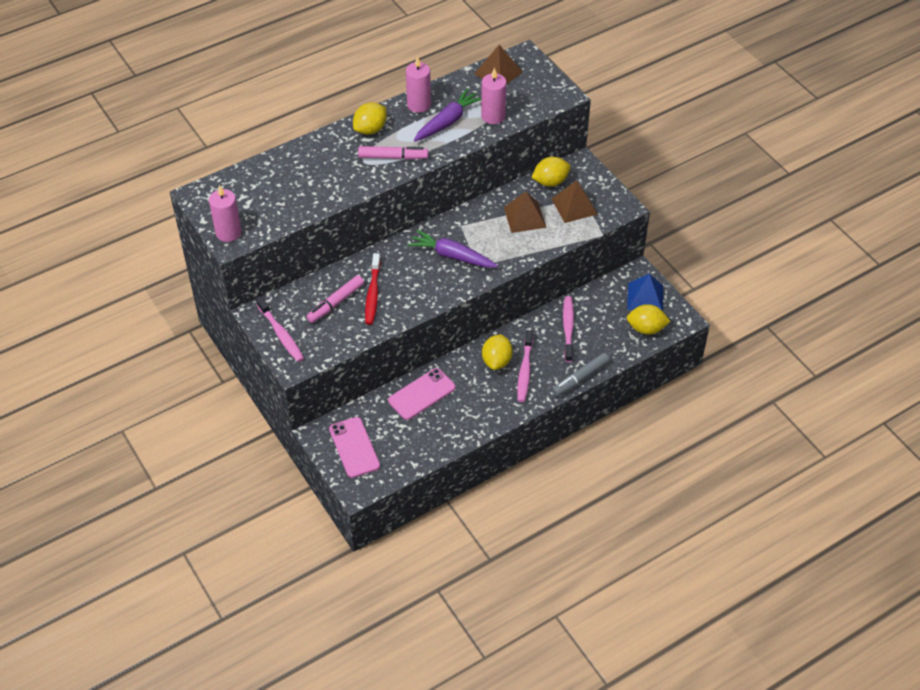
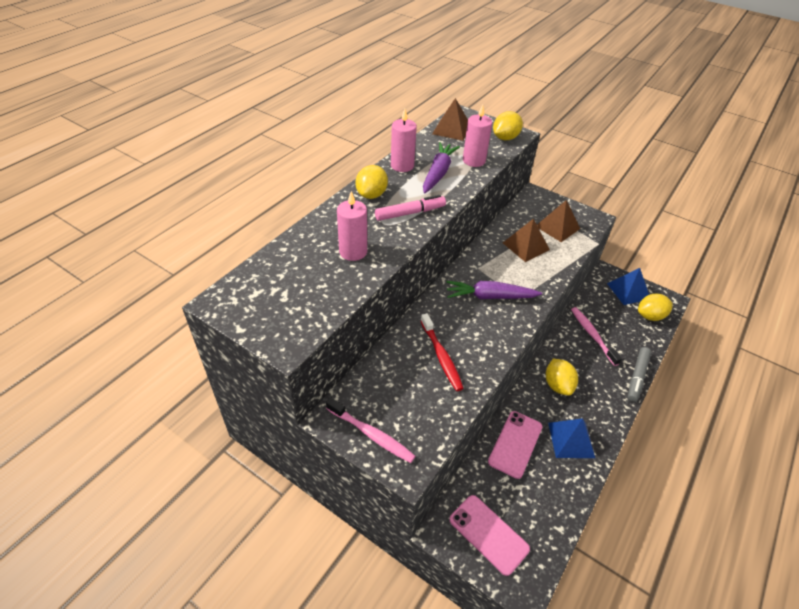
camera: 25 degrees left, 5 degrees down
(228, 232) = (278, 334): pink candle -> pink candle (353, 252)
(336, 303) = (410, 378): pink marker -> none
(473, 407) = (571, 440): none -> blue pyramid
(525, 370) = (587, 386): pink toothbrush -> none
(550, 182) = (523, 213): yellow lemon -> yellow lemon (505, 138)

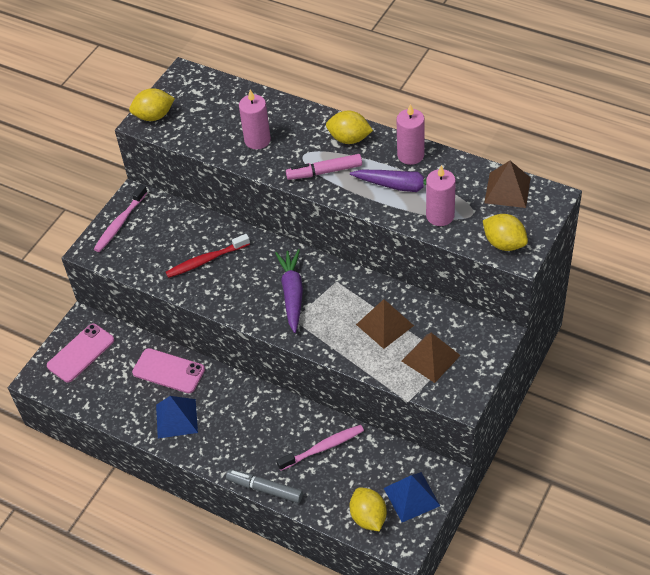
camera: 90 degrees right, 5 degrees up
(410, 213) = (324, 172): pink marker -> pink marker turned 105 degrees clockwise
(558, 385) = (243, 409): yellow lemon -> yellow lemon (154, 116)

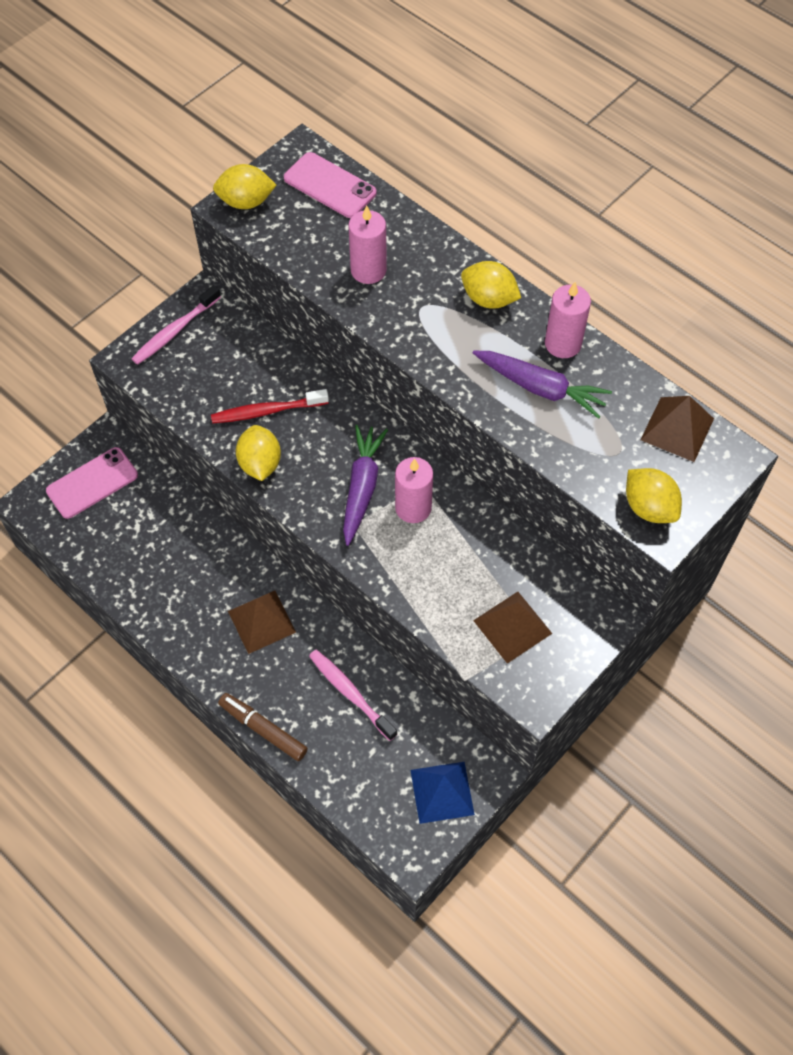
camera: 10 degrees right, 10 degrees up
(168, 371) = (191, 536): pink phone -> pink phone (330, 185)
(176, 418) = (183, 603): blue pyramid -> none
(265, 489) = (263, 729): grey marker -> brown marker
(323, 448) = (350, 694): pink toothbrush -> pink toothbrush turned 120 degrees counterclockwise
(324, 172) = (442, 339): pink marker -> none
(368, 517) = (380, 805): yellow lemon -> yellow lemon (260, 464)
(385, 325) = (467, 563): brown pyramid -> brown pyramid (262, 621)
(440, 216) = (575, 443): pink candle -> pink candle (413, 508)

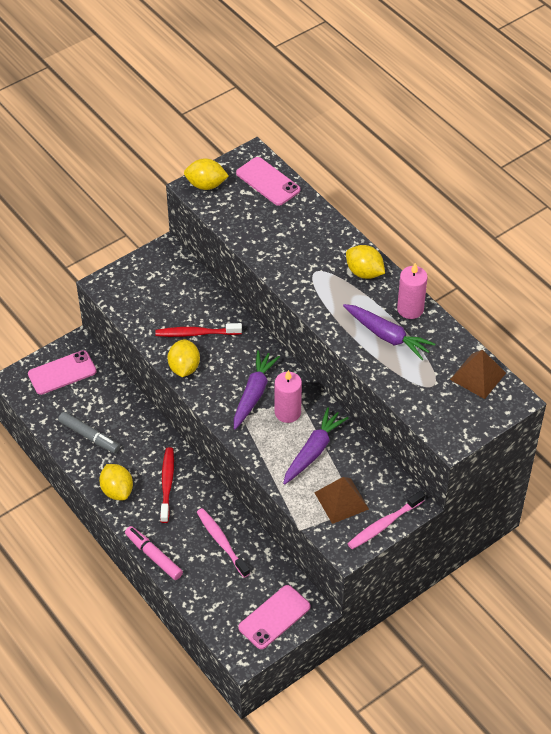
camera: 10 degrees right, 10 degrees down
(145, 568) = (89, 436): none -> grey marker
(175, 331) = (141, 270): pink toothbrush -> pink toothbrush (384, 524)
(262, 621) = (167, 484): brown pyramid -> red toothbrush
(263, 729) = (153, 556): brown marker -> pink marker
(368, 270) = (283, 242): pink candle -> none
(442, 792) = (274, 617): blue pyramid -> pink phone
(459, 559) = (313, 451): none -> purple carrot
(649, 507) = (445, 423): yellow lemon -> yellow lemon (117, 491)

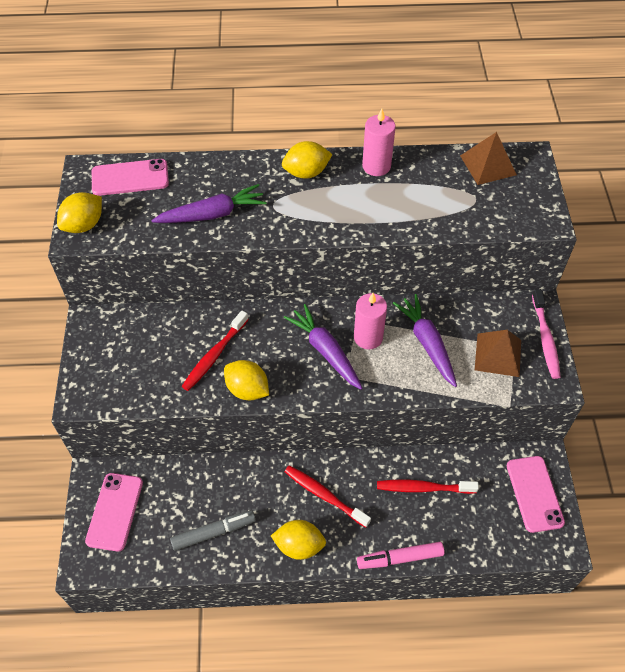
camera: 55 degrees left, 5 degrees up
(222, 542) = (424, 488): pink toothbrush -> red toothbrush
(387, 336) = (394, 198): purple carrot -> purple carrot (212, 214)

